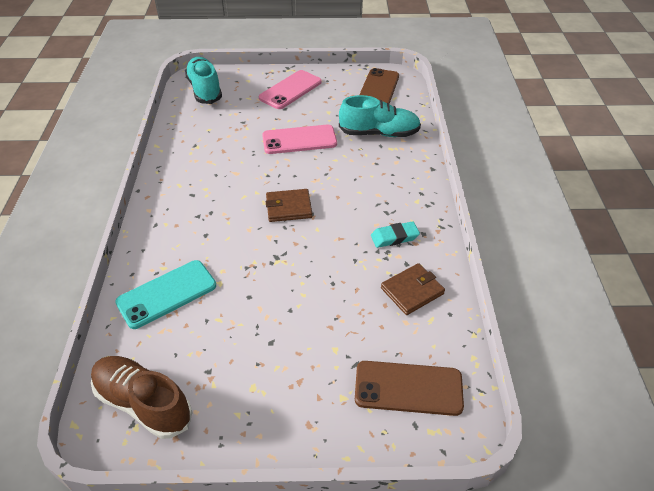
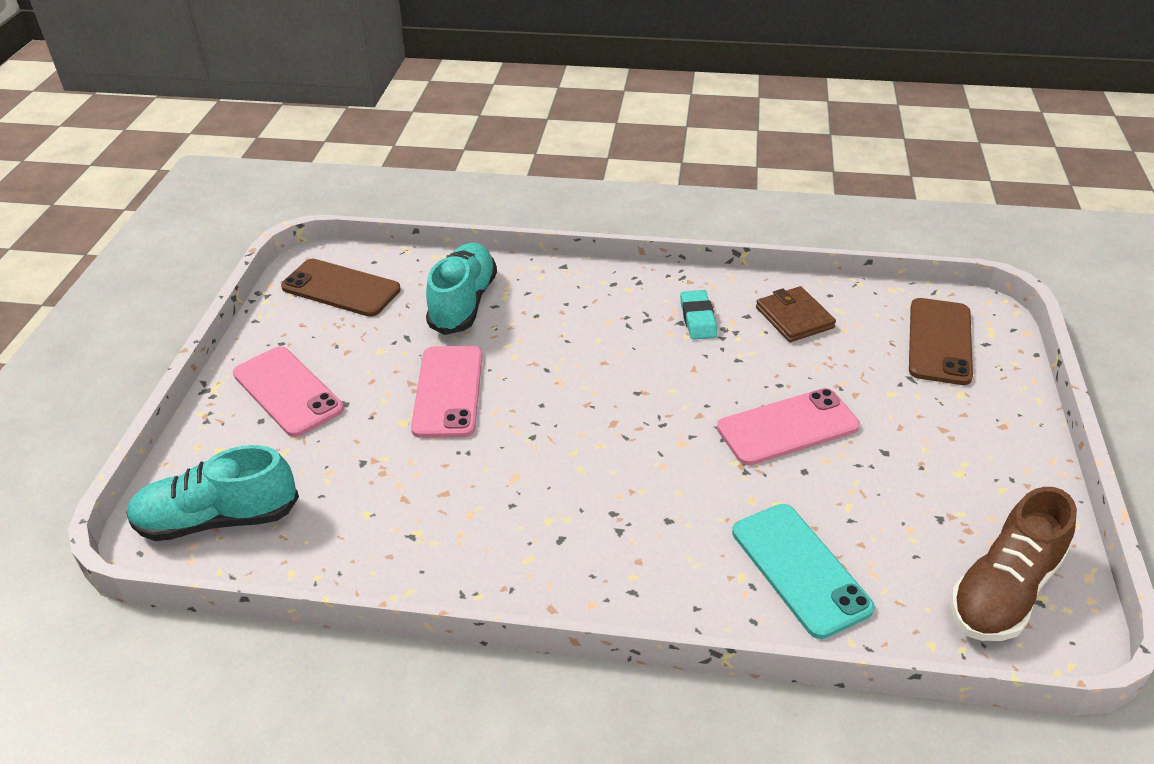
camera: 80 degrees left, 5 degrees down
(289, 207) = (619, 416): brown wallet -> none
(289, 287) = (787, 427): none -> pink phone

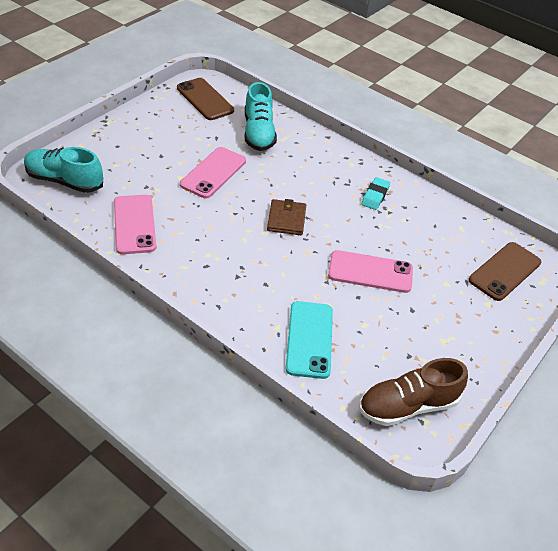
camera: 25 degrees right, 5 degrees up
(288, 391) = (140, 138): pink phone -> pink phone (134, 224)
(463, 303) = (258, 133): turquoise shoe -> turquoise shoe turned 135 degrees clockwise
(794, 318) = (430, 220): brown wallet -> brown wallet (286, 219)

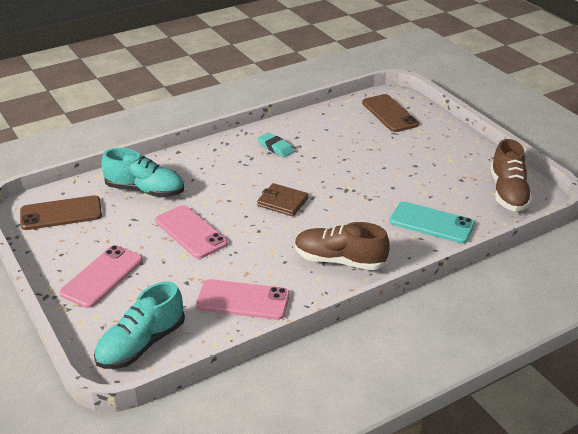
camera: 65 degrees left, 10 degrees down
(214, 276) = (339, 260): none -> brown shoe
(370, 272) = (367, 174): pink phone -> pink phone (102, 276)

